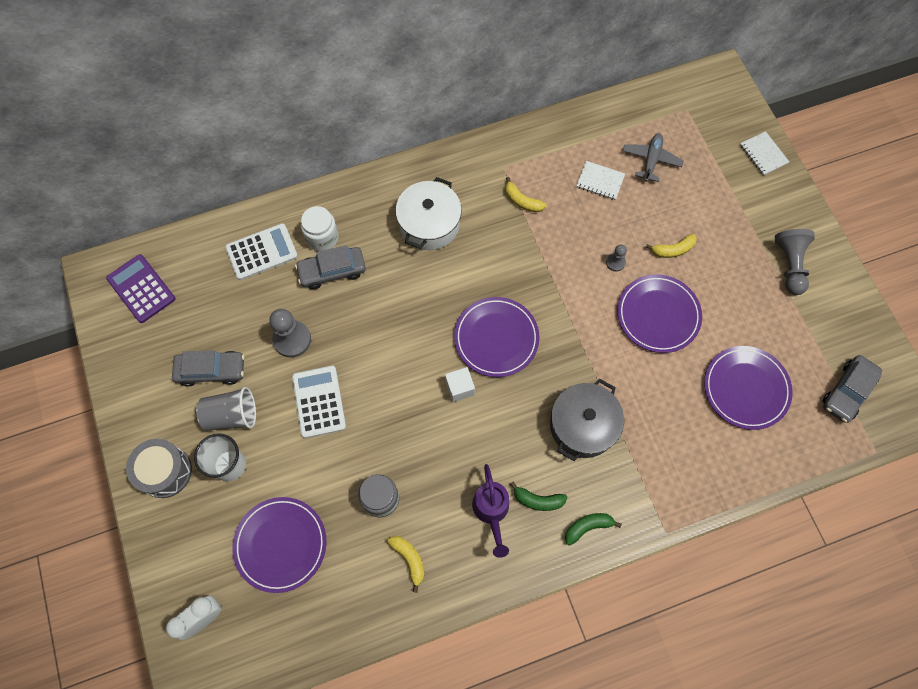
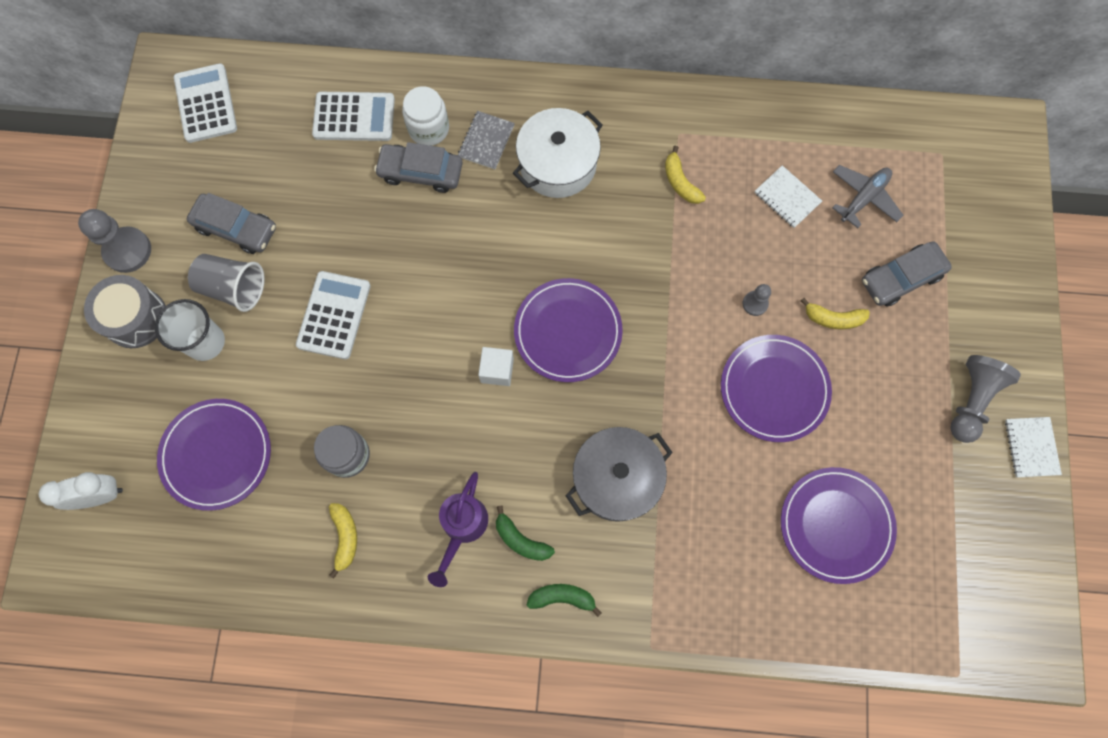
camera: 25 degrees right, 5 degrees up
(141, 289) = (206, 104): purple calculator -> white calculator
(292, 339) = (339, 231): grey pawn -> grey pawn (127, 250)
(369, 229) = (486, 141): none -> grey notebook
(763, 154) = (1011, 249): white notebook -> white notebook (1031, 447)
(847, 391) = (962, 587): grey car -> grey car (901, 278)

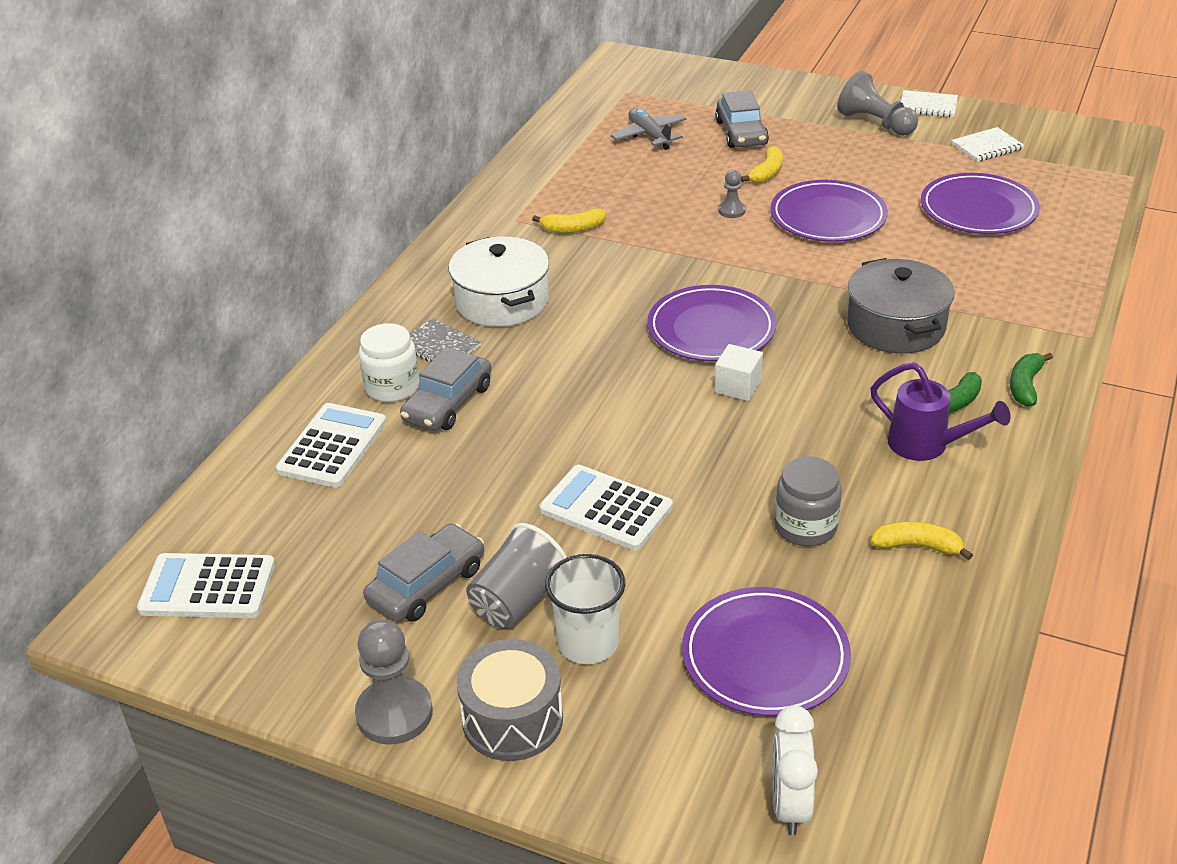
camera: 70 degrees left, 35 degrees down
(787, 198) = (626, 173): white notebook -> white notebook (987, 147)

